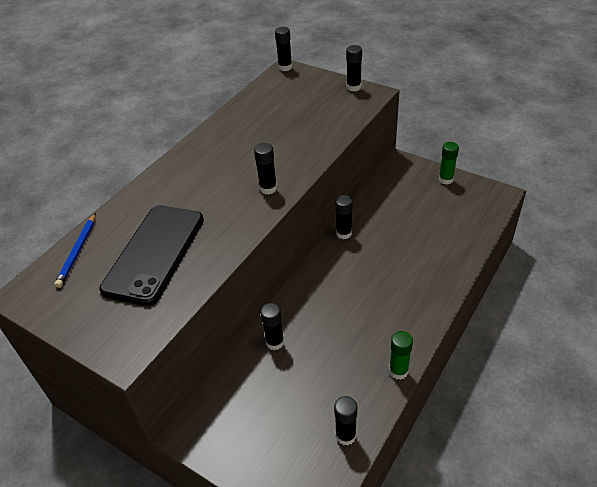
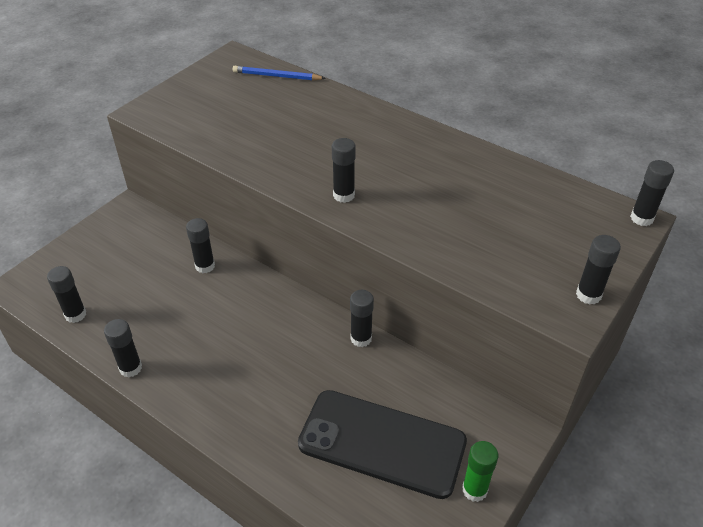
camera: 90 degrees right, 0 degrees up
(155, 253) = (259, 119): black phone -> black phone (382, 443)
(398, 371) = (130, 368): green glue stick -> black glue stick

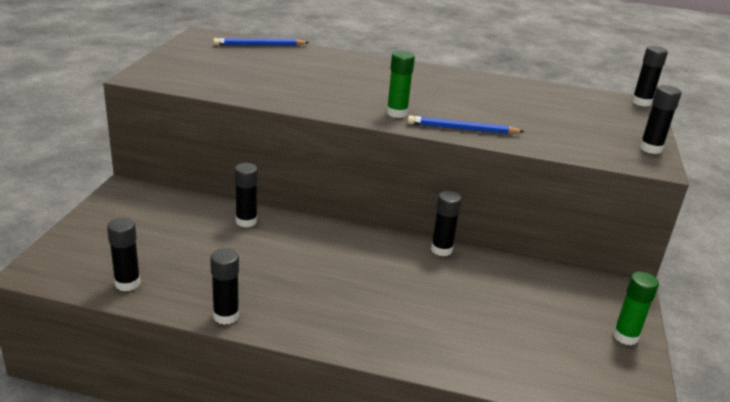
camera: 25 degrees left, 15 degrees down
(344, 195) = (397, 113): black glue stick -> green glue stick
(382, 443) = (522, 321): black phone -> none
(395, 229) = (462, 129): none -> blue pencil

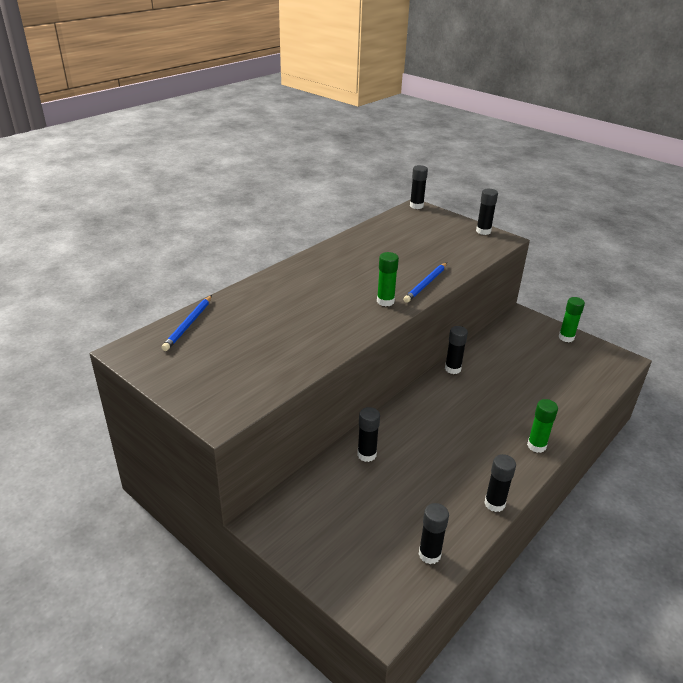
camera: 60 degrees left, 5 degrees up
(352, 336) = (536, 446): none -> green glue stick

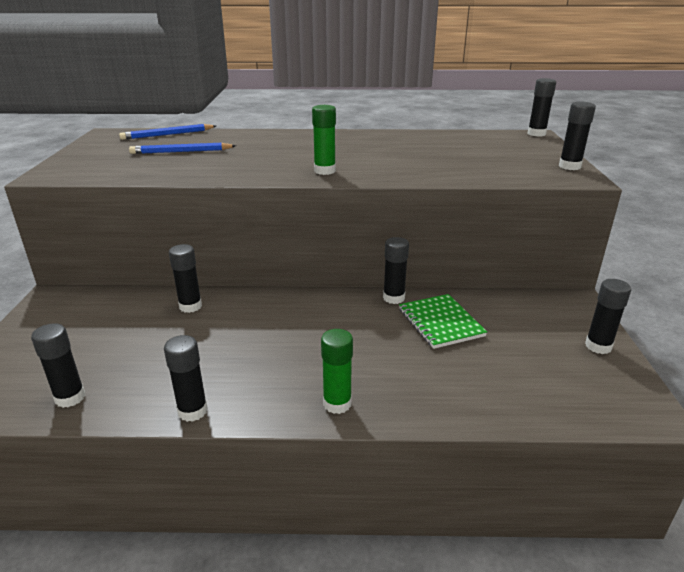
camera: 50 degrees right, 5 degrees down
(426, 284) = (393, 175): blue pencil -> blue pencil (181, 151)
(496, 369) = (440, 322): none -> green notebook
(566, 338) = (598, 346): green glue stick -> black glue stick

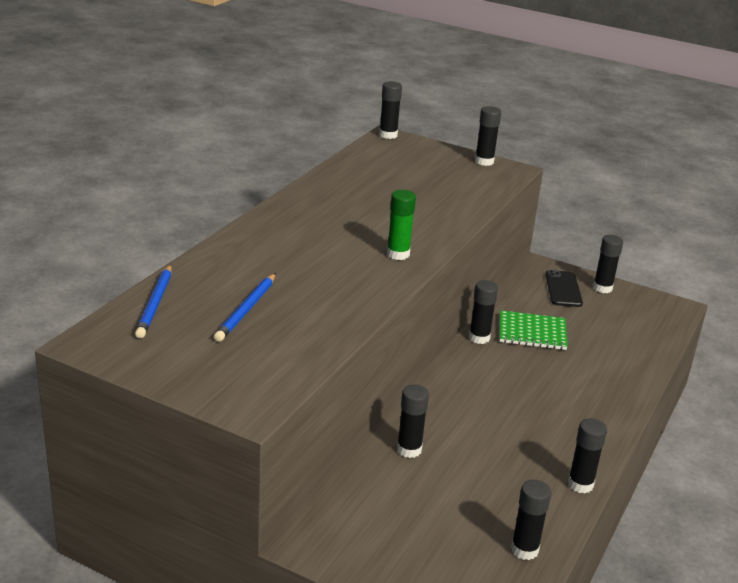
camera: 65 degrees left, 0 degrees up
(337, 403) = (607, 415): green glue stick -> none
(552, 322) = (563, 289): none -> black phone

